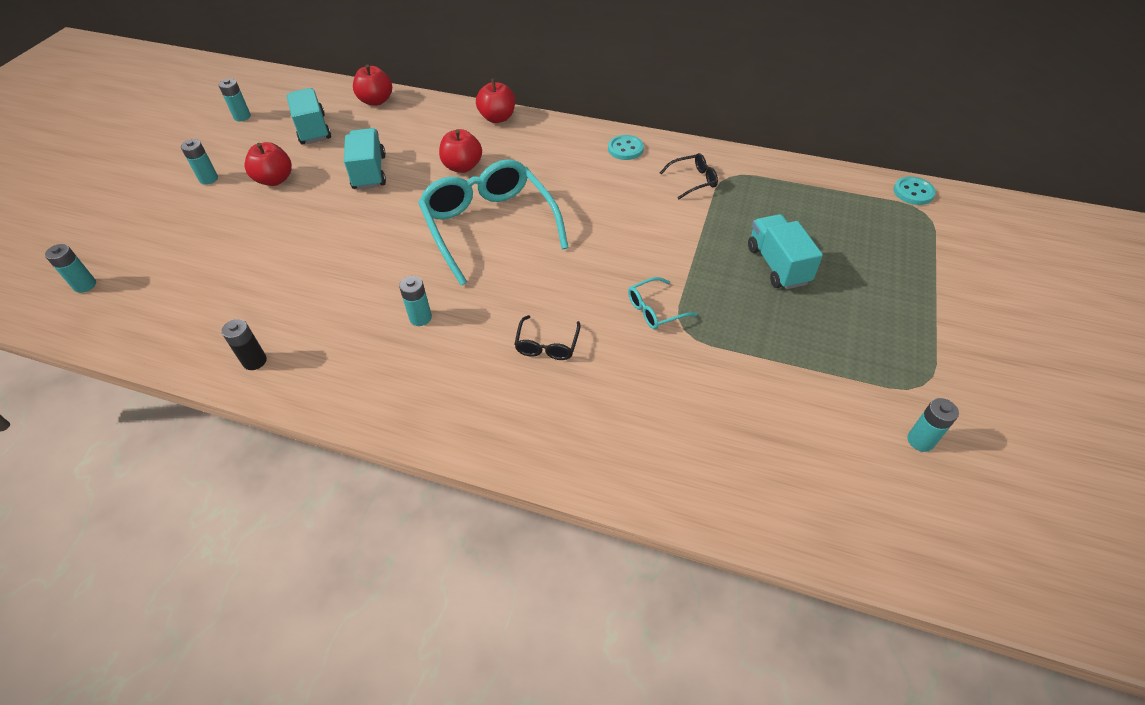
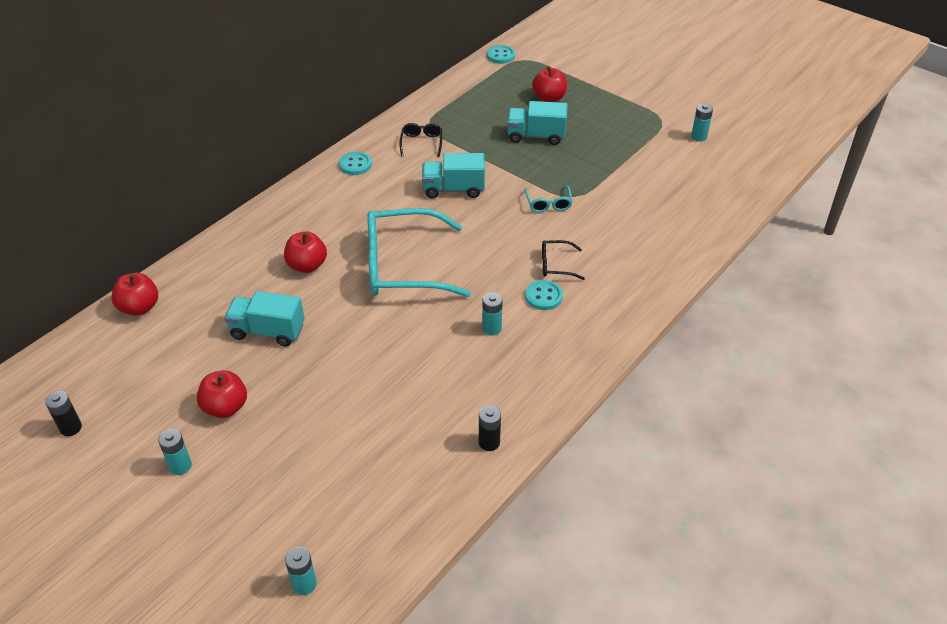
camera: 70 degrees left, 5 degrees down
(242, 117) = (71, 428): turquoise battery -> black battery
(313, 129) = (153, 366): turquoise truck -> turquoise truck (453, 189)
(488, 348) = (543, 296): none -> turquoise button
(497, 118) = (247, 227): red apple -> red apple (549, 98)
(547, 345) = (556, 265): black glasses -> black glasses turned 150 degrees clockwise

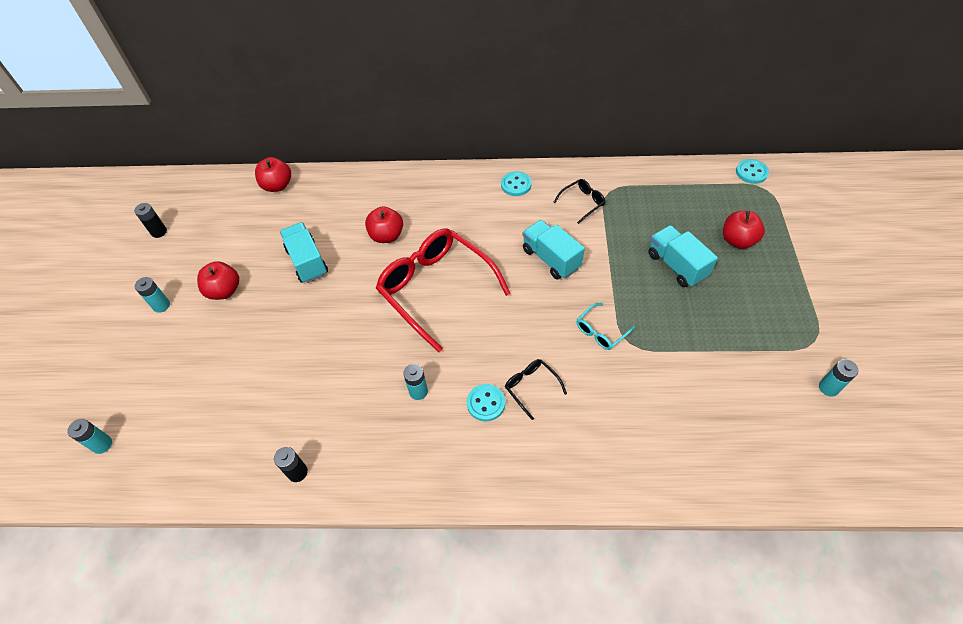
camera: 55 degrees right, 10 degrees up
(403, 266) = (436, 289): turquoise glasses -> red glasses

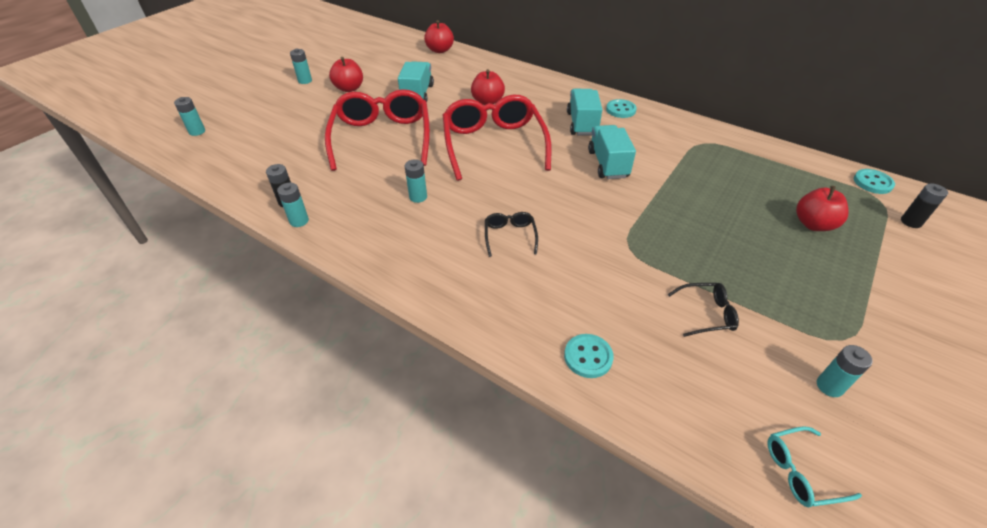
camera: 30 degrees right, 10 degrees down
(159, 232) = (343, 47): black battery -> black battery (911, 222)
(321, 339) = (382, 137): none -> red glasses
(330, 487) = (299, 221): none -> turquoise battery
(486, 403) = (462, 228): turquoise button -> turquoise button (588, 357)
(582, 202) = (671, 141): black glasses -> black glasses (707, 314)
(600, 331) = (608, 228): turquoise glasses -> turquoise glasses (800, 472)
(676, 265) = (728, 216): turquoise truck -> turquoise truck (582, 124)

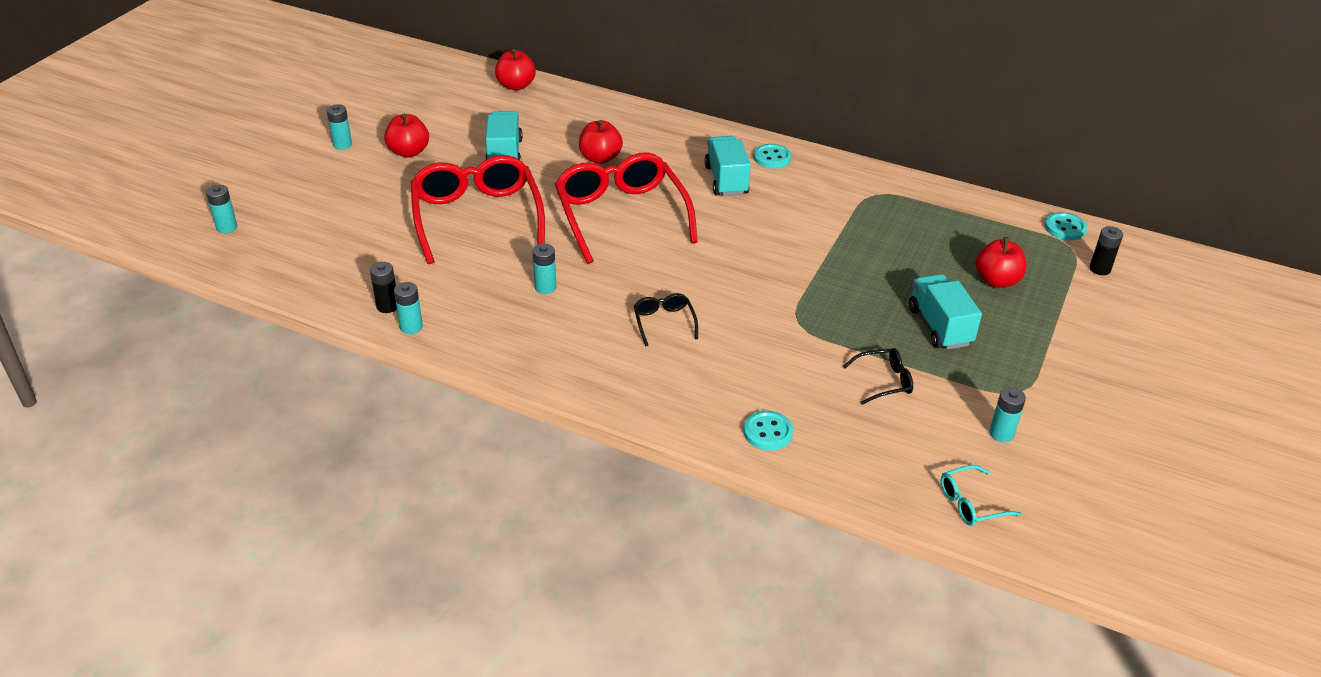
camera: 10 degrees left, 5 degrees down
(608, 164) = (764, 229): turquoise truck -> turquoise truck (939, 326)

